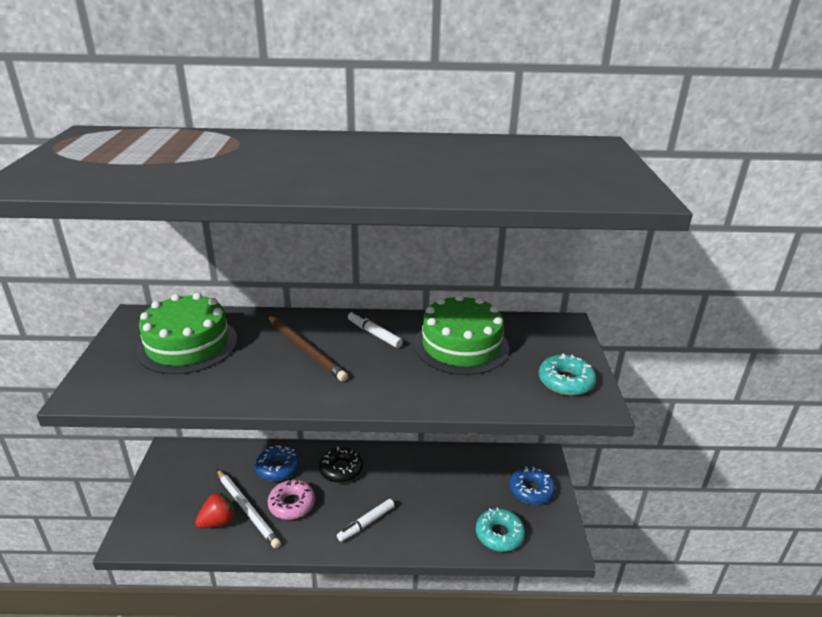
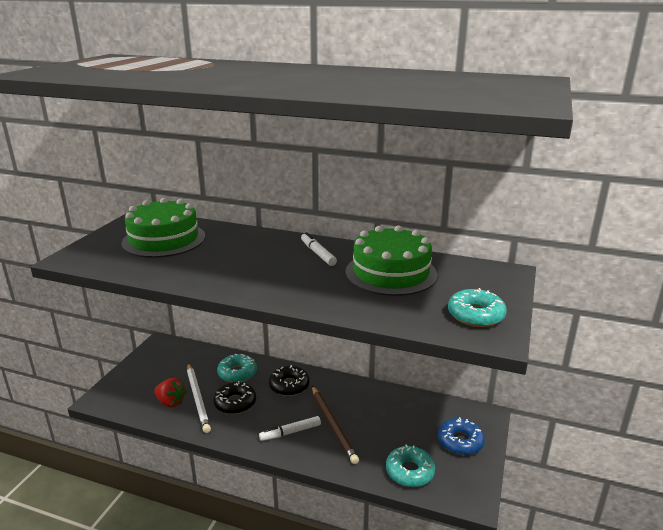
camera: 20 degrees right, 5 degrees down
(218, 521) = (171, 402): red strawberry -> red strawberry turned 45 degrees clockwise
(278, 468) = (237, 373): blue donut -> turquoise donut
(292, 504) = (235, 403): pink donut -> black donut
(306, 350) = (252, 256): brown pencil -> brown pencil (333, 425)

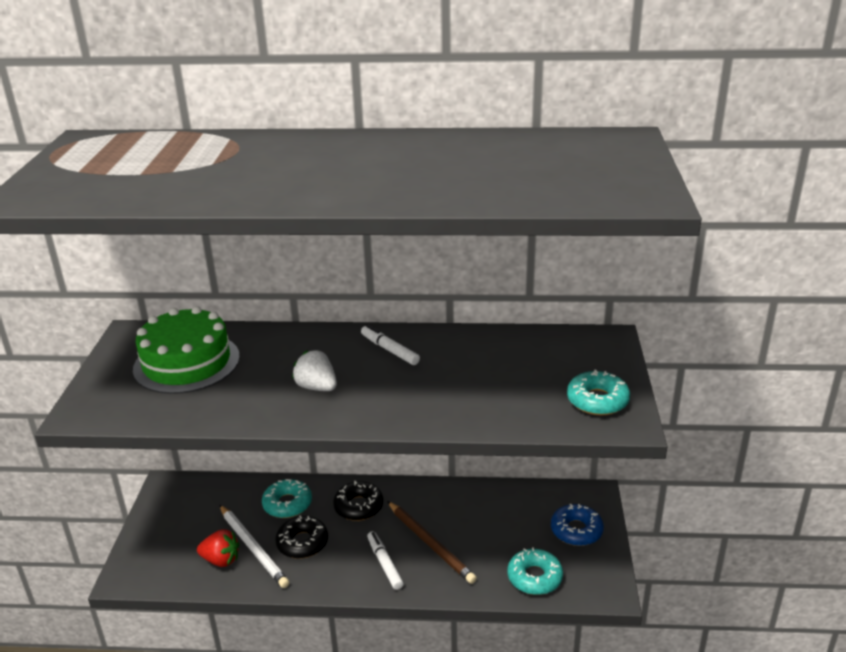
camera: 15 degrees left, 5 degrees up
(246, 269) = (316, 387): none -> white strawberry
(290, 432) = (384, 564): white marker -> white marker turned 105 degrees clockwise
(391, 273) = (485, 362): green cake -> none

